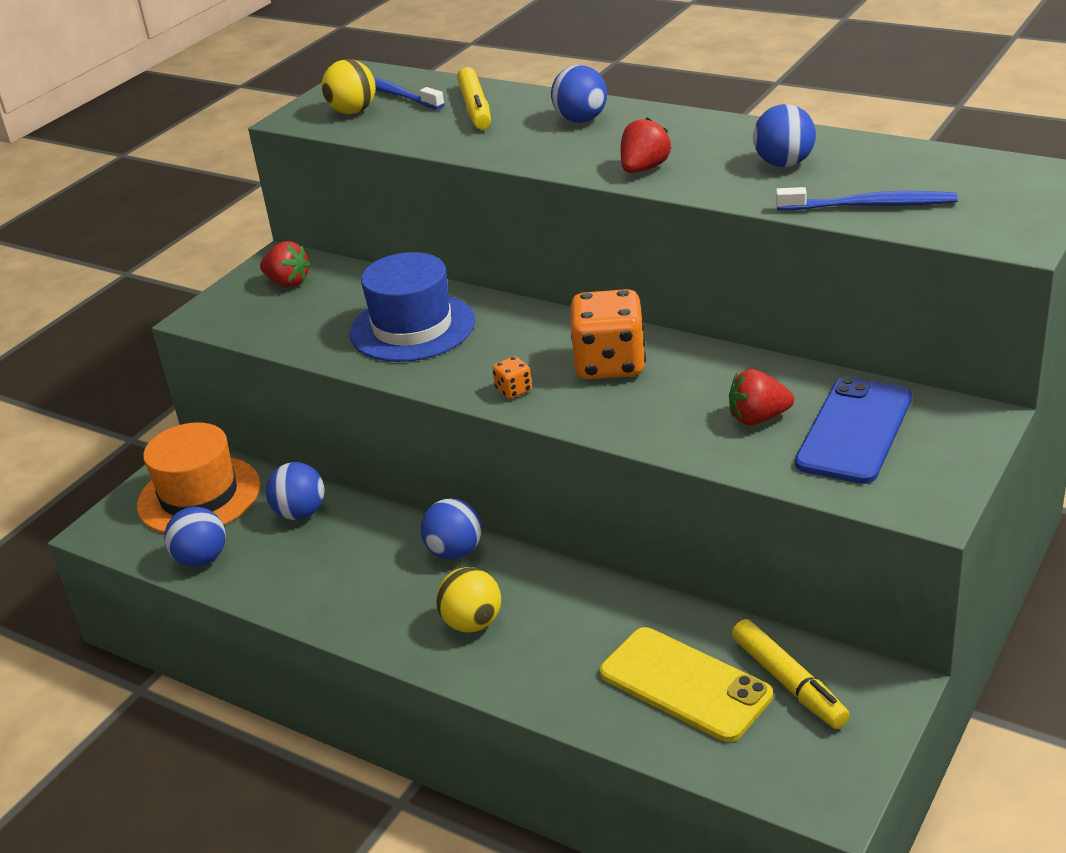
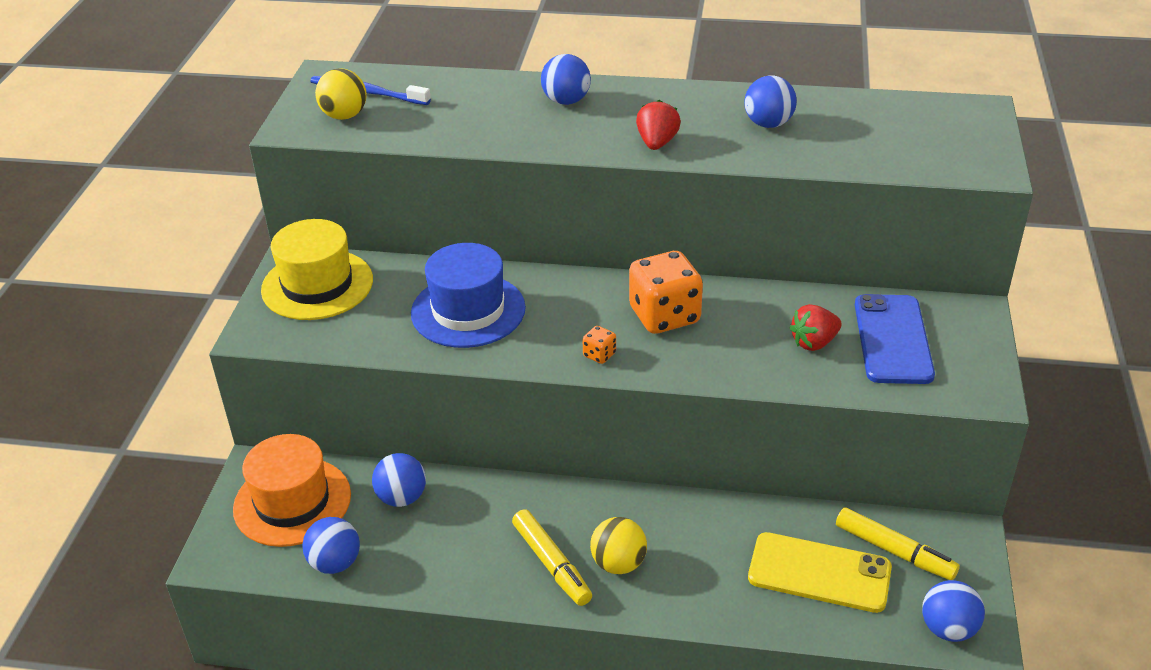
camera: 25 degrees left, 5 degrees up
(288, 282) = (317, 285): red strawberry -> yellow hat
(455, 552) = (564, 502): blue ball -> blue ball (948, 629)
(475, 108) = (460, 100): yellow marker -> yellow marker (551, 564)
(870, 205) = (863, 154): blue toothbrush -> none

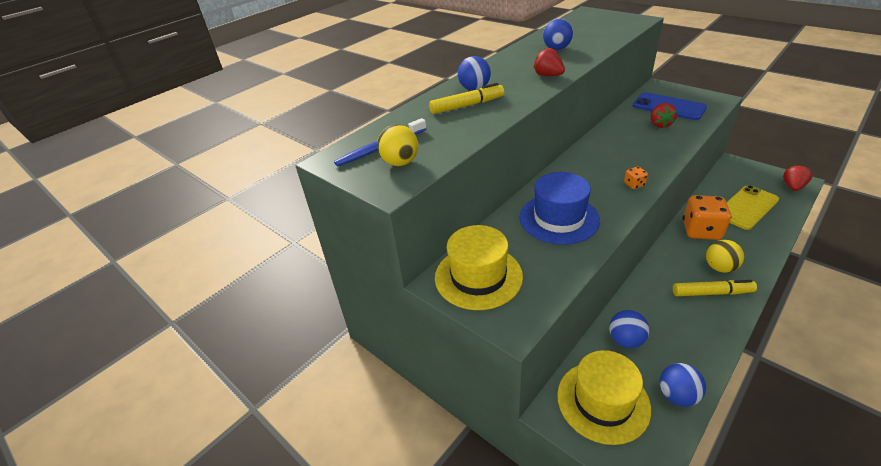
camera: 55 degrees left, 0 degrees up
(292, 502) = (603, 401): orange hat -> yellow hat
(664, 316) = (611, 156): orange dice -> orange dice (701, 231)
(894, 551) = (738, 183): yellow marker -> yellow marker (467, 105)
(948, 629) = (793, 187): blue ball -> red strawberry

